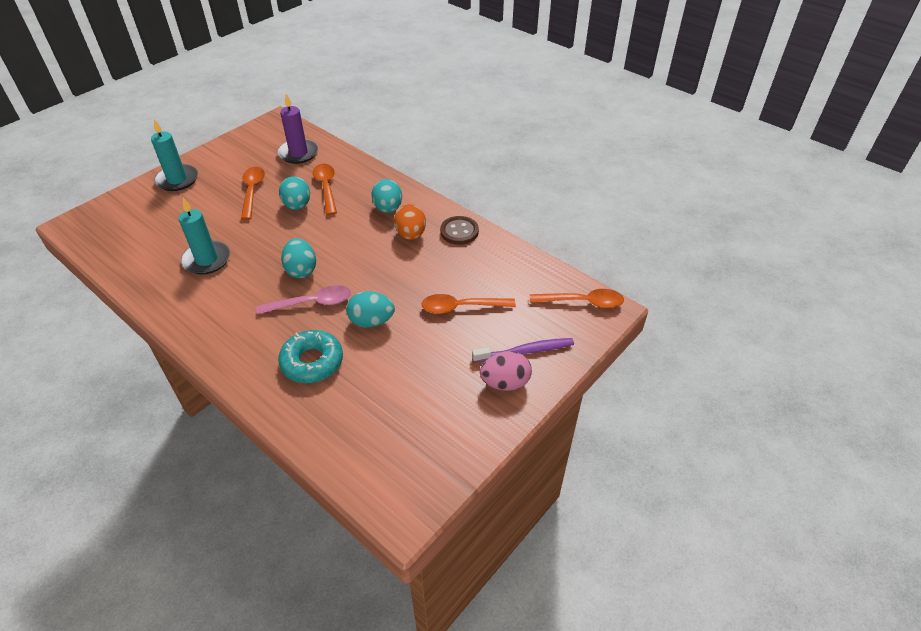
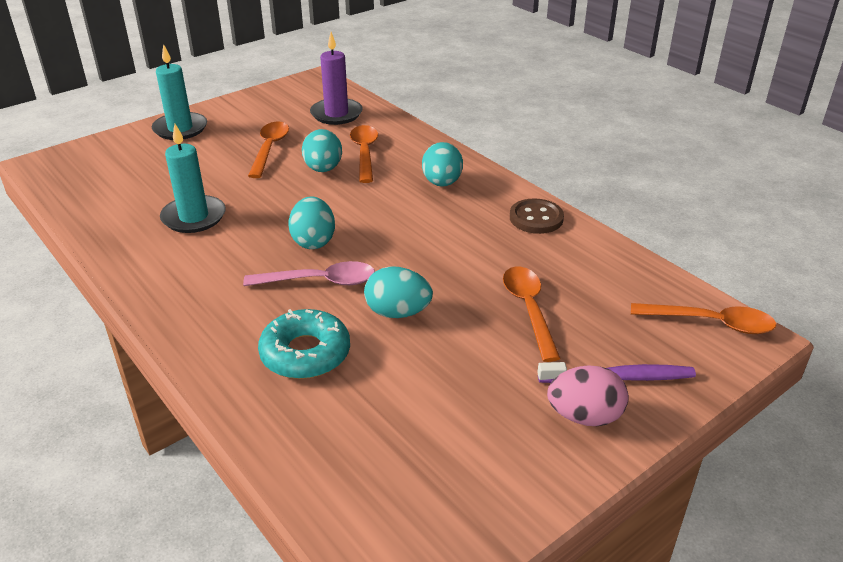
camera: 10 degrees right, 10 degrees down
(411, 235) = (468, 215): orange egg -> none
(461, 307) = (529, 309): orange spoon -> orange spoon turned 75 degrees clockwise

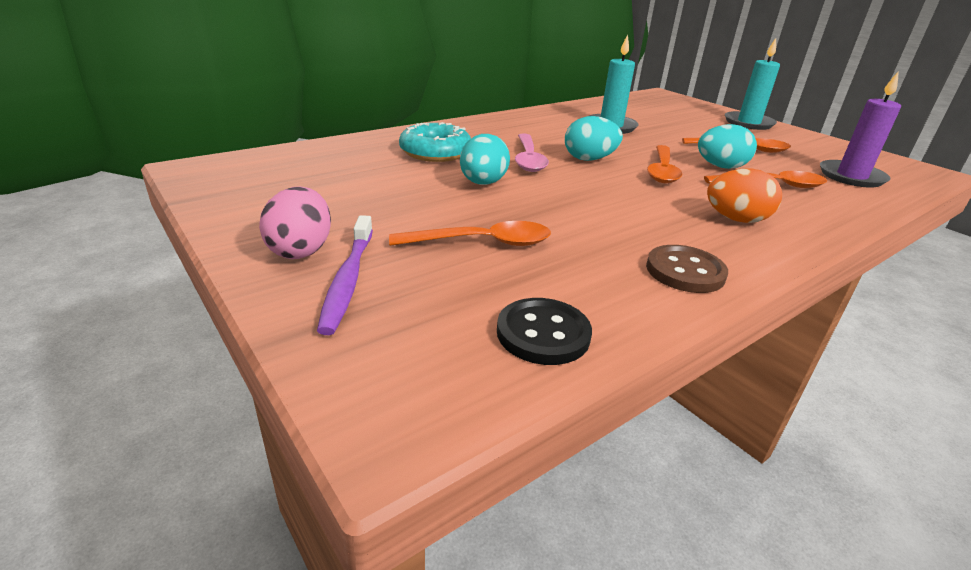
camera: 90 degrees right, 5 degrees down
(442, 183) = (736, 219): turquoise egg -> orange egg
(640, 282) = (543, 334): none -> black button
(711, 323) = (434, 385): orange spoon -> orange spoon (662, 171)

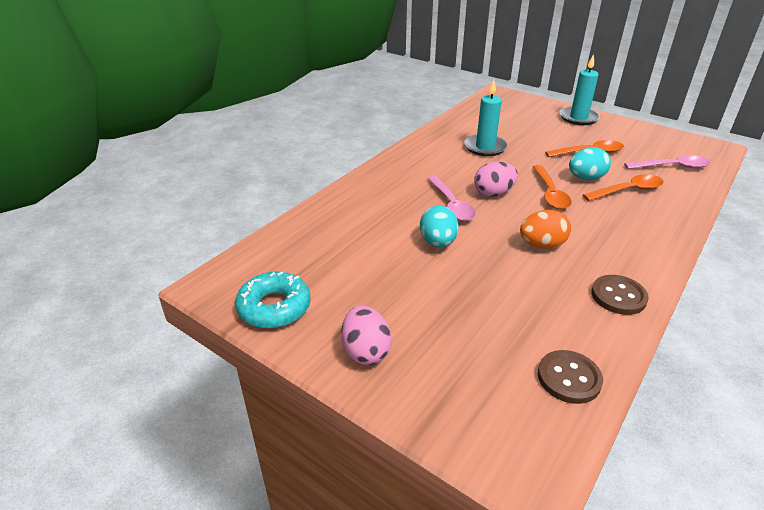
camera: 15 degrees left, 5 degrees up
(348, 280) = (419, 369): purple toothbrush -> none
(435, 152) = (378, 215): turquoise donut -> turquoise donut (274, 307)
(482, 243) = (479, 307): orange spoon -> none
(543, 334) = (569, 378): black button -> brown button
(589, 159) = (493, 193): turquoise egg -> pink egg
(736, 219) = (623, 235): orange egg -> orange egg (542, 245)
(851, 177) = (672, 167): purple candle -> pink spoon

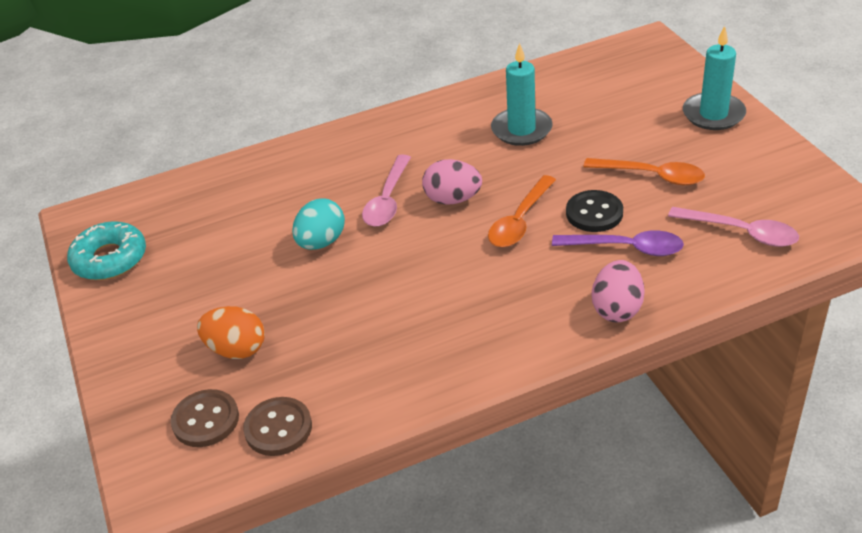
camera: 35 degrees right, 5 degrees up
(366, 351) = (140, 330): pink egg -> pink egg (617, 309)
(542, 245) = (426, 283): orange egg -> orange egg (236, 349)
(586, 178) = (594, 213): turquoise egg -> black button
(618, 296) = (432, 371): brown button -> brown button (205, 420)
(628, 190) = (626, 248): orange spoon -> purple spoon

